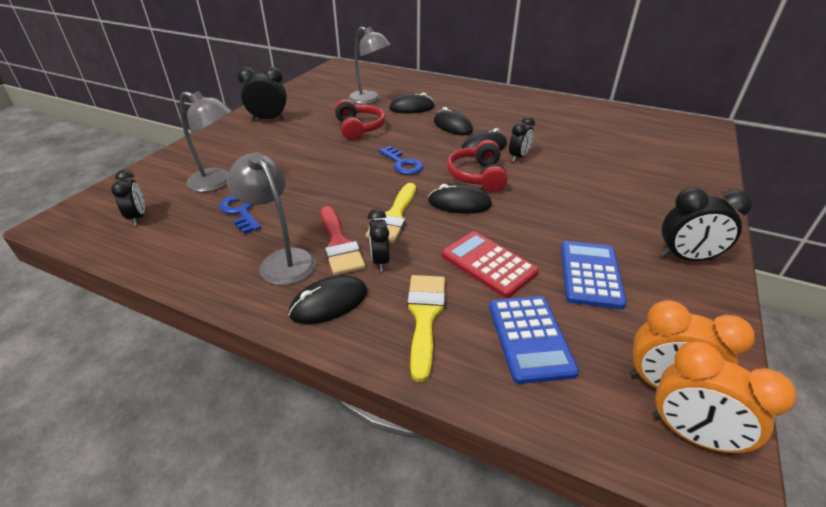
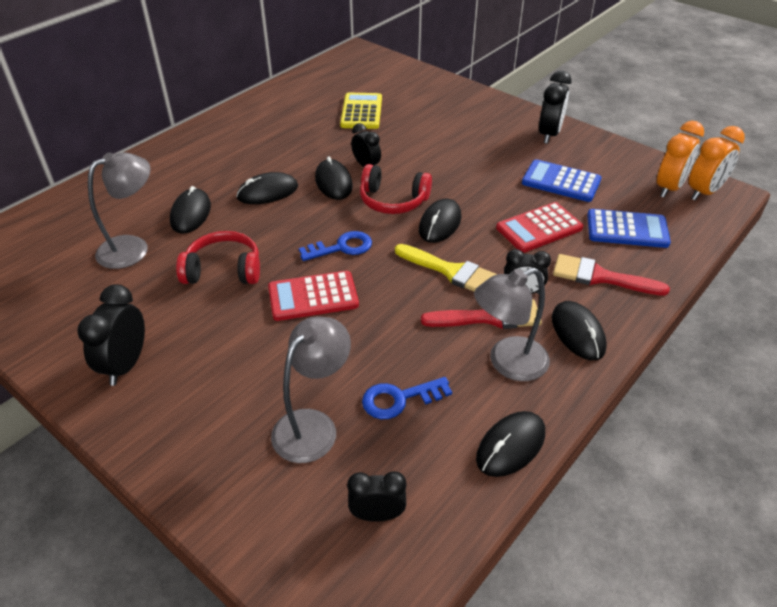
camera: 75 degrees left, 5 degrees up
(188, 270) = (510, 446): none -> black mouse
(342, 162) = (313, 297): none -> red calculator
(425, 316) = (600, 277): yellow brush -> red brush
(601, 142) = (361, 112): none -> yellow calculator

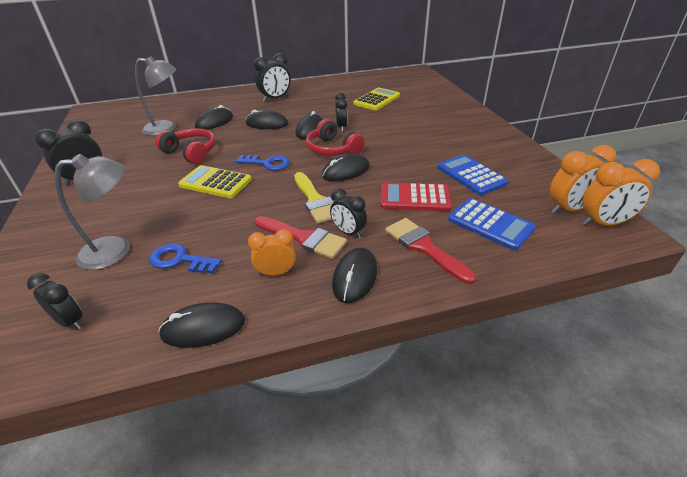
camera: 35 degrees right, 5 degrees down
(313, 297) = (215, 182): red calculator -> yellow calculator
(507, 363) = (276, 272): grey lamp -> orange clock
(549, 134) = (499, 144): black clock -> black clock (275, 99)

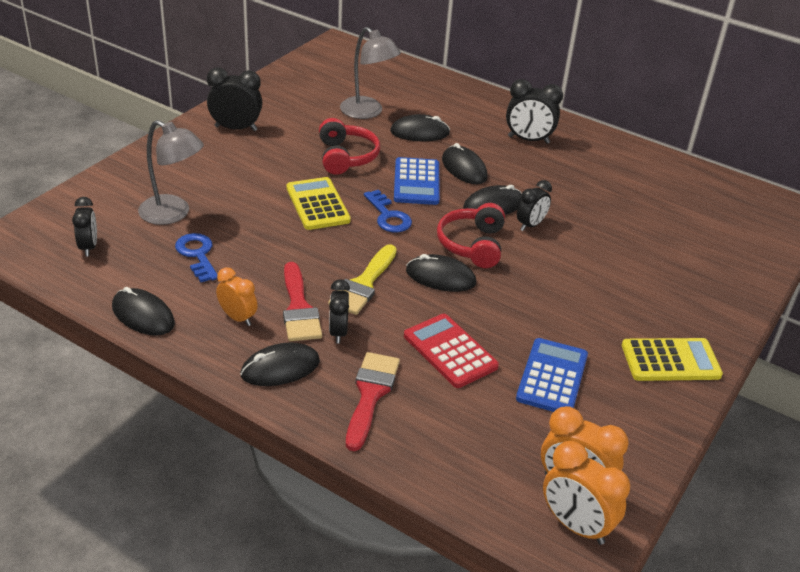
camera: 45 degrees right, 0 degrees up
(376, 100) = (642, 217): yellow calculator -> yellow calculator (670, 360)
(490, 224) = (466, 429): blue calculator -> blue calculator (416, 182)

